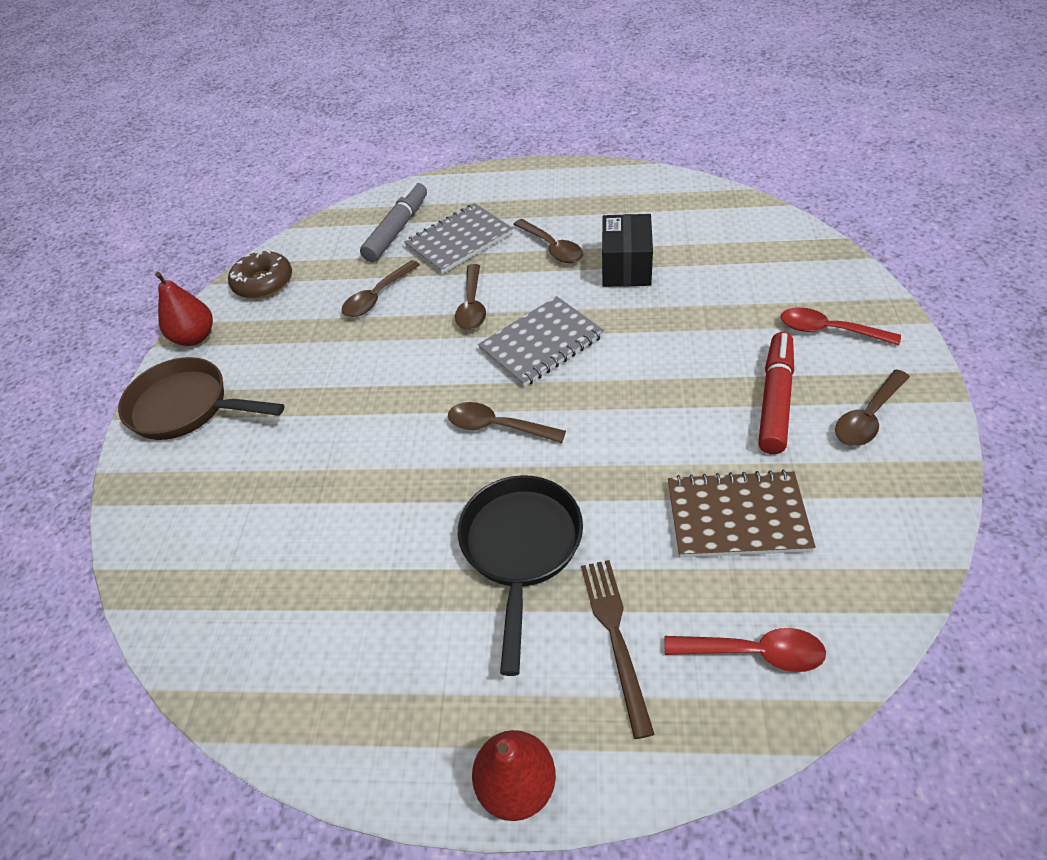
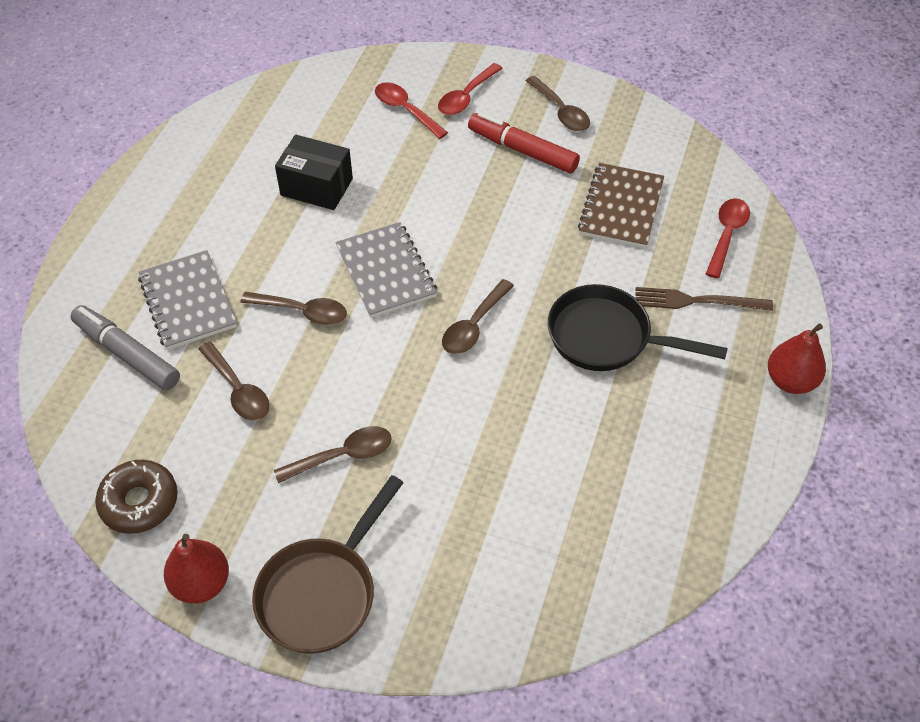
camera: 80 degrees left, 5 degrees up
(552, 248) = (252, 231): brown spoon -> brown spoon (343, 456)
(772, 292) = (405, 110): none -> red spoon

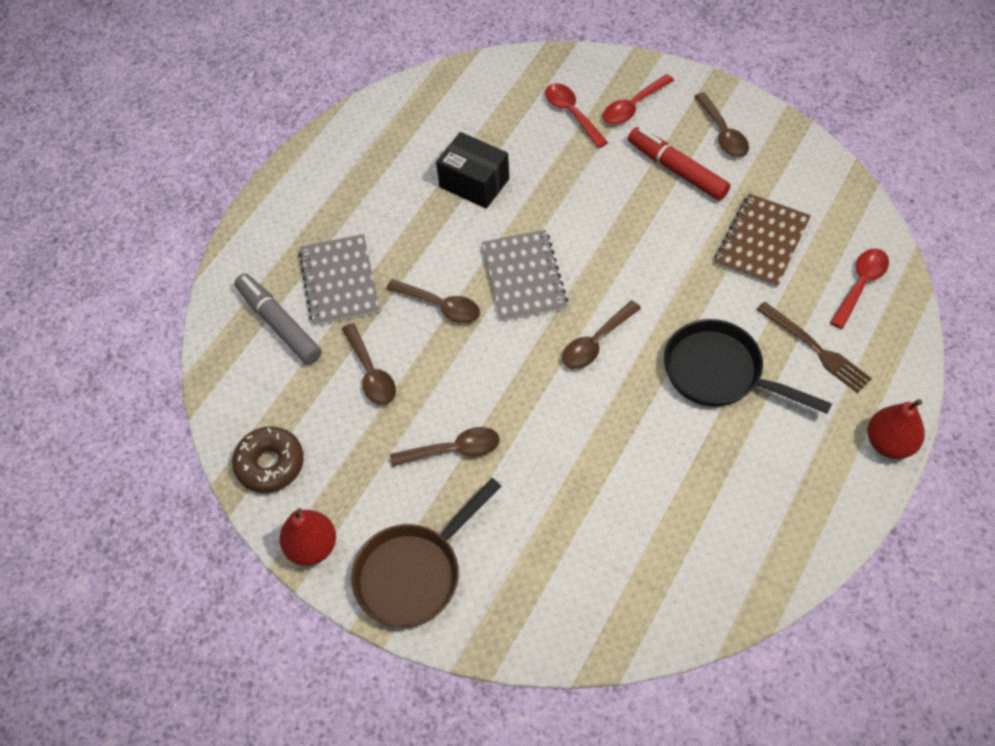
camera: 15 degrees right, 5 degrees up
(697, 301) = (815, 349): brown fork -> brown fork turned 150 degrees counterclockwise

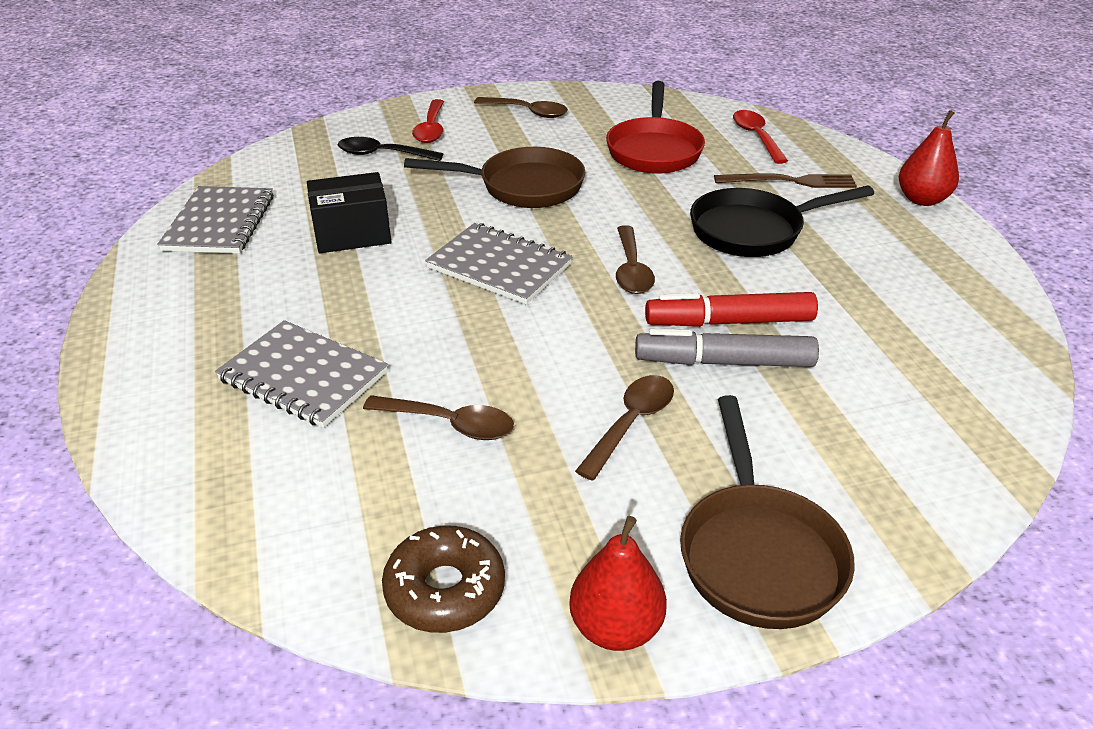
camera: 50 degrees left, 20 degrees down
(279, 324) = (273, 455): grey marker -> grey marker (724, 362)
(414, 117) = (220, 223): none -> grey notebook
(440, 306) = (448, 330): brown spoon -> none
(572, 114) = (382, 154): red spoon -> black spoon
(623, 214) = (523, 186): none -> brown pan
(677, 170) = (525, 144): red marker -> red marker (729, 322)
(761, 242) = (654, 150): brown notebook -> red pan

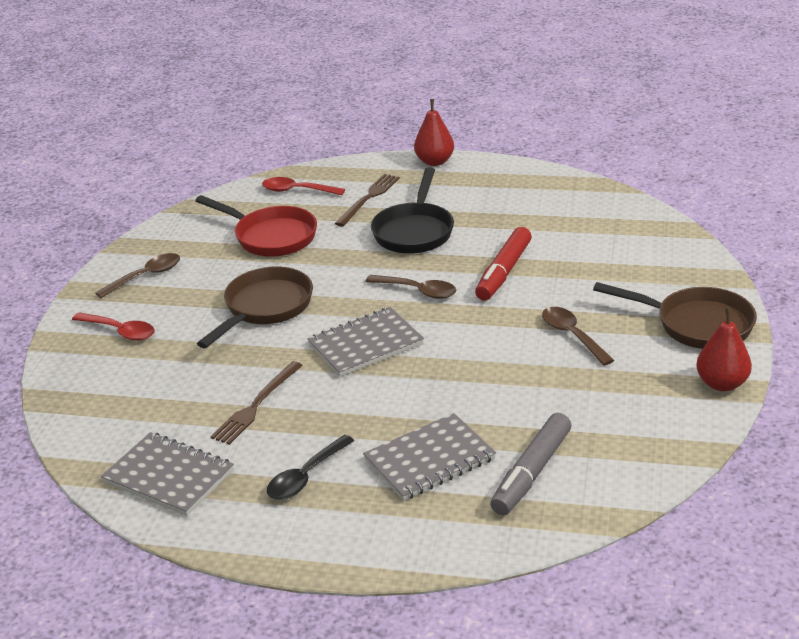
camera: 60 degrees left, 5 degrees down
(352, 234) = (256, 405): black box -> brown fork
(382, 154) = (138, 366): black spoon -> black spoon (305, 476)
(445, 590) = (666, 435): brown donut -> none
(450, 424) = (526, 404): brown spoon -> none
(724, 362) = (540, 286): grey marker -> grey marker (531, 473)

